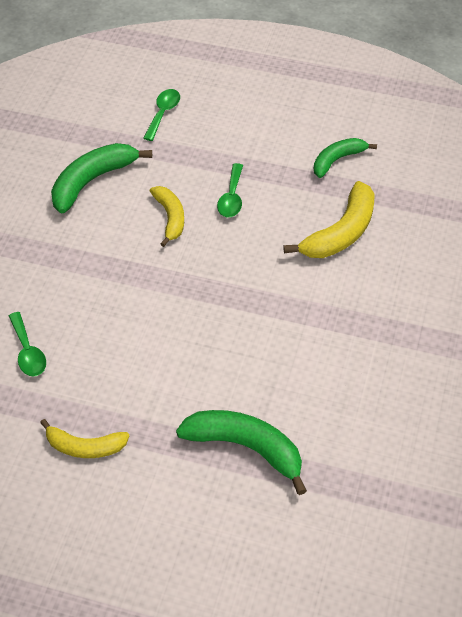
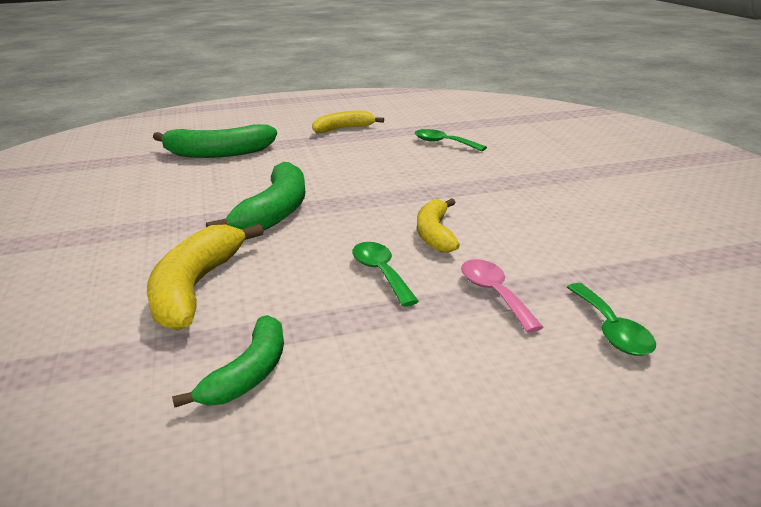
camera: 150 degrees right, 25 degrees down
(92, 181) = (570, 232): green banana -> green banana (275, 212)
(170, 218) = (435, 234): yellow banana -> yellow banana turned 45 degrees clockwise
(189, 156) = (494, 294): none -> pink spoon

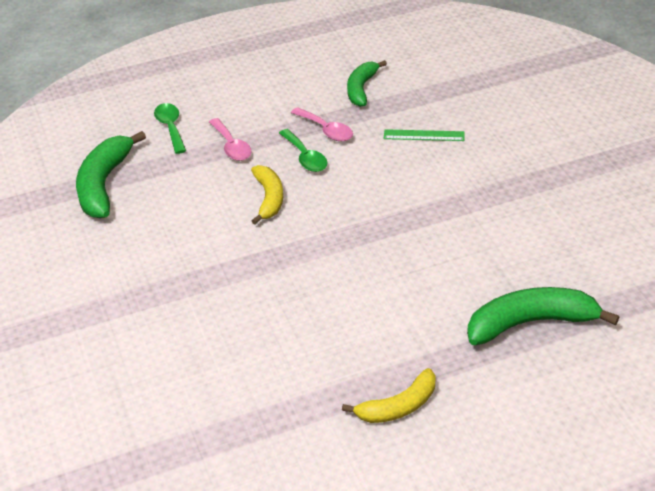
camera: 175 degrees right, 15 degrees up
(195, 288) = (424, 135): yellow banana -> green ruler
(275, 212) = (408, 217): green banana -> green banana (104, 184)
(340, 306) = (326, 130): none -> pink spoon
(443, 143) = (259, 368): green spoon -> none

